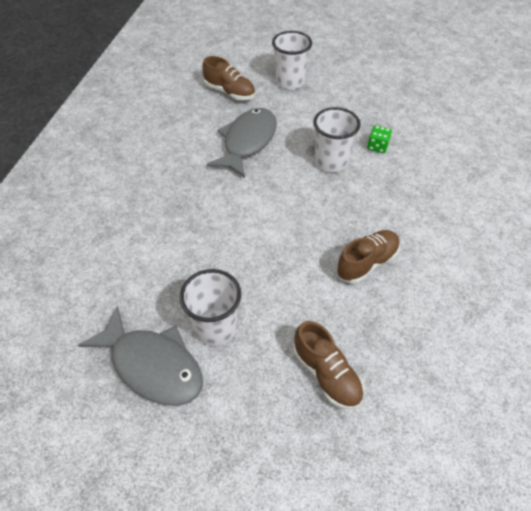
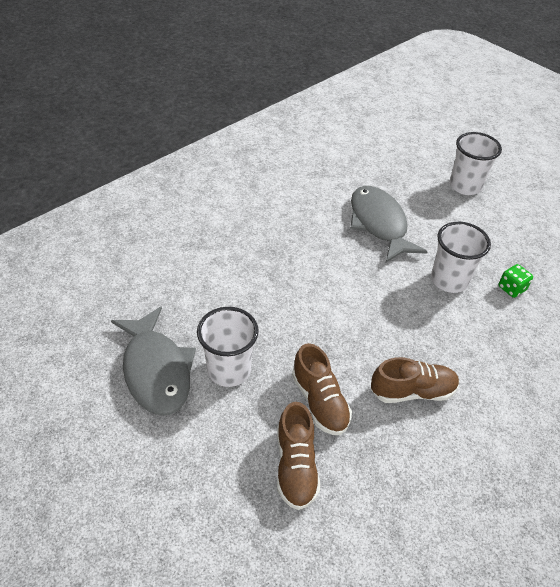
camera: 30 degrees right, 5 degrees down
(229, 92) = (396, 171): brown shoe -> brown shoe (319, 401)
(247, 142) = (379, 224): grey fish -> grey fish turned 75 degrees counterclockwise

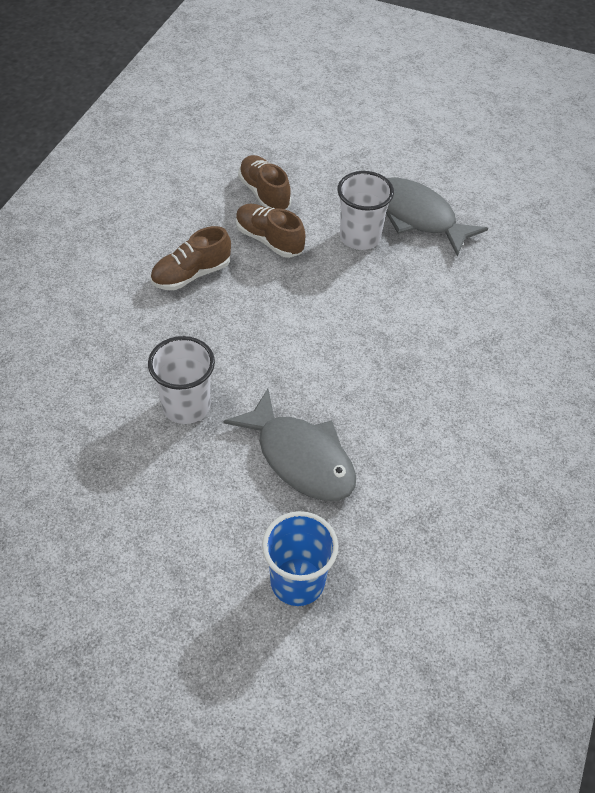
camera: 155 degrees right, 5 degrees up
(409, 172) = (297, 582): none -> blue cup
(465, 186) = (202, 589): white cup -> none
(511, 288) = (108, 424): green dice -> none

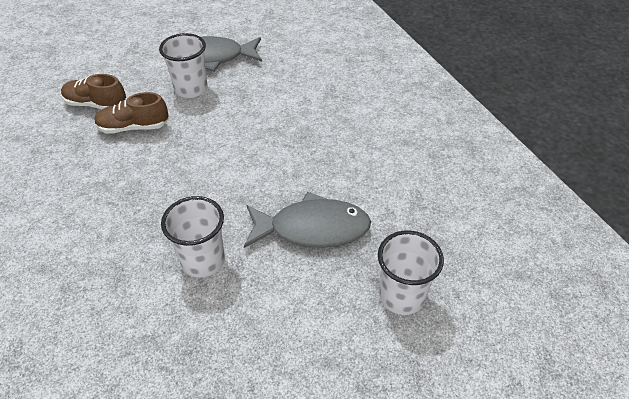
camera: 45 degrees left, 5 degrees down
(191, 274) = (103, 183): brown shoe -> none
(297, 582) = (401, 296): blue cup -> white cup

